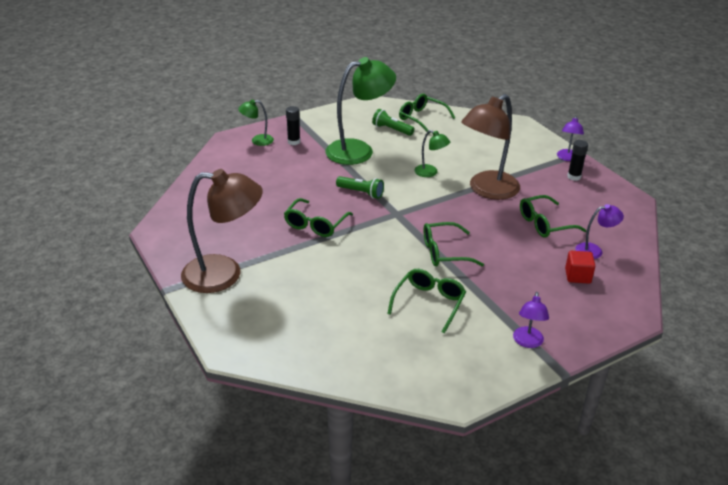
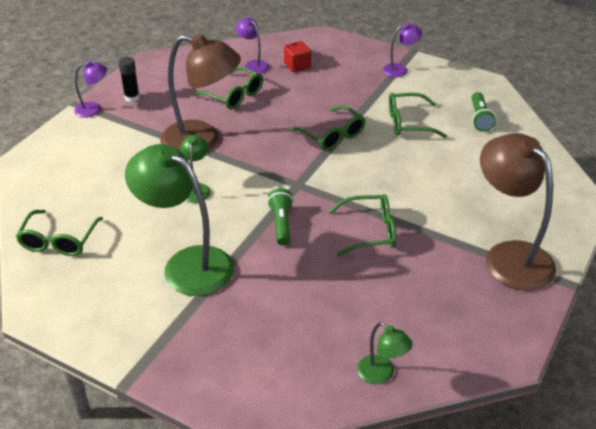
camera: 120 degrees left, 5 degrees up
(257, 141) = (235, 380): green lamp -> green lamp (381, 374)
(294, 142) = (209, 338): black glue stick -> none
(391, 129) = (110, 256): green flashlight -> green flashlight (480, 118)

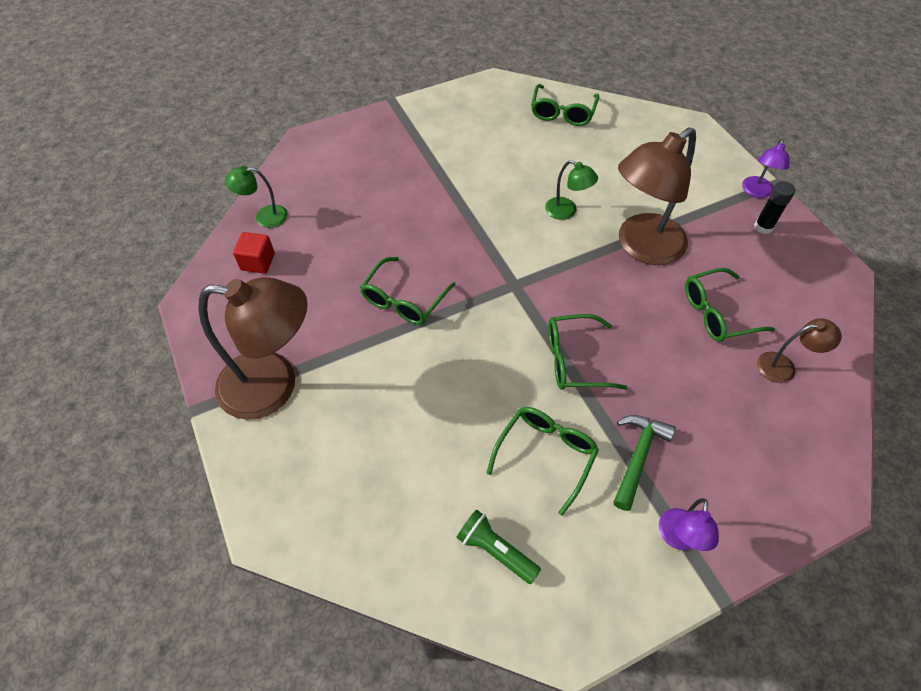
camera: 125 degrees right, 15 degrees up
(59, 241) = (562, 113): green glasses -> green glasses turned 120 degrees counterclockwise
(187, 264) = (474, 167): green lamp -> none
(253, 65) = (783, 367): purple lamp -> brown lamp
(281, 223) = (470, 244): green flashlight -> none
(297, 65) = (757, 414): red cube -> red cube (258, 262)
(370, 93) = (638, 457): none -> green hammer

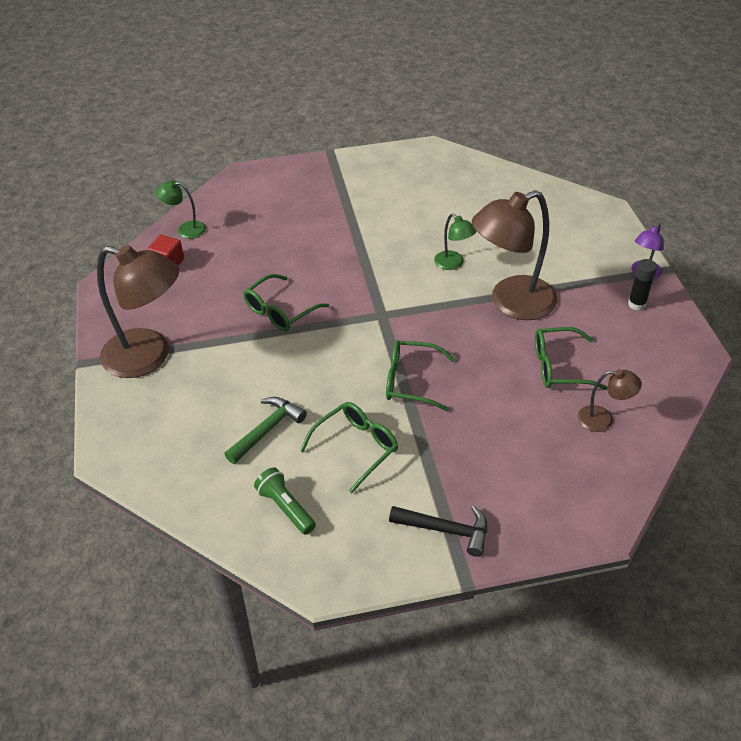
camera: 15 degrees right, 10 degrees down
(562, 113) = (483, 182): green glasses -> none
(638, 457) = (436, 464): green hammer -> green hammer (267, 430)
(678, 538) = (446, 530): purple lamp -> black hammer

